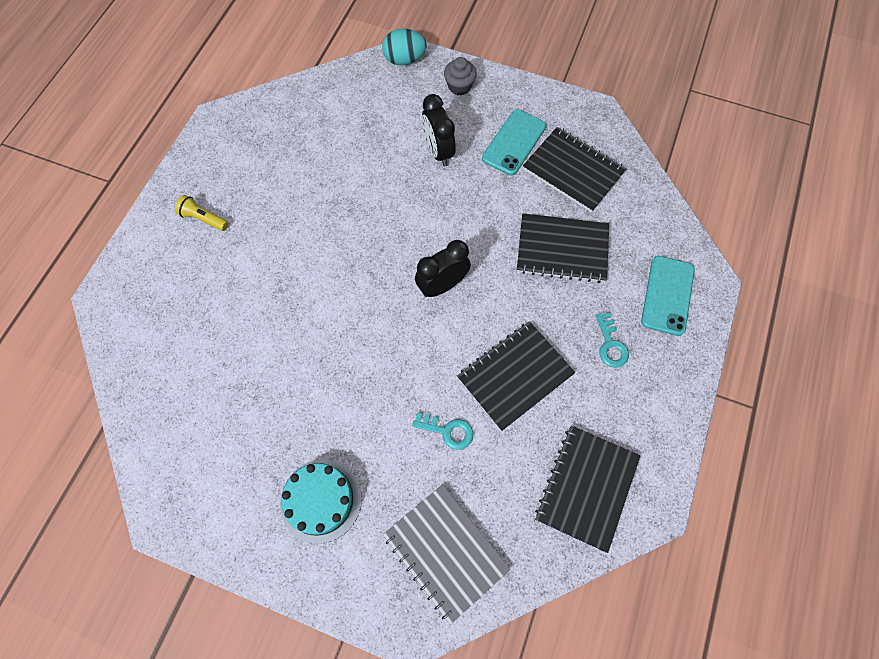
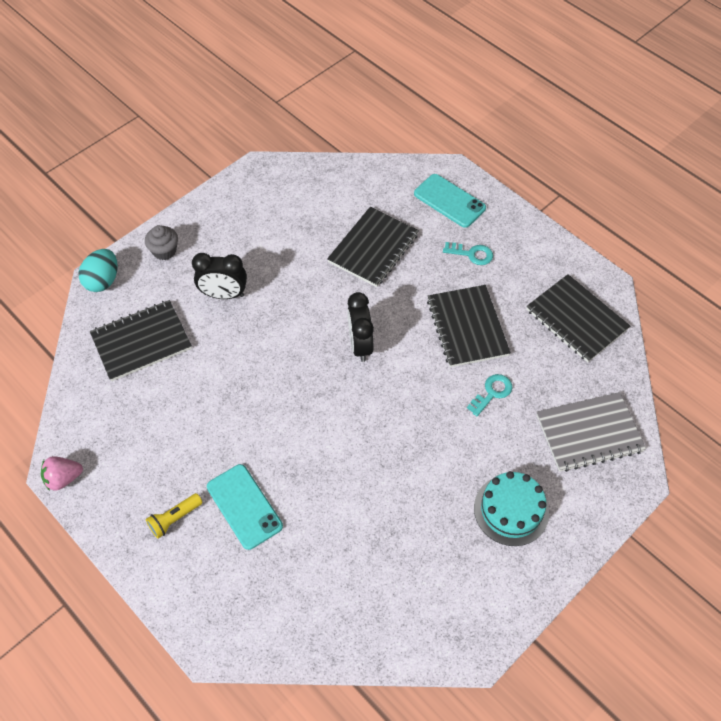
camera: 65 degrees left, 10 degrees down
(210, 126) = (63, 478): none -> pink strawberry
(514, 142) = (251, 236): turquoise phone -> turquoise phone (244, 506)
(573, 171) = (305, 209): black notebook -> black notebook (141, 342)

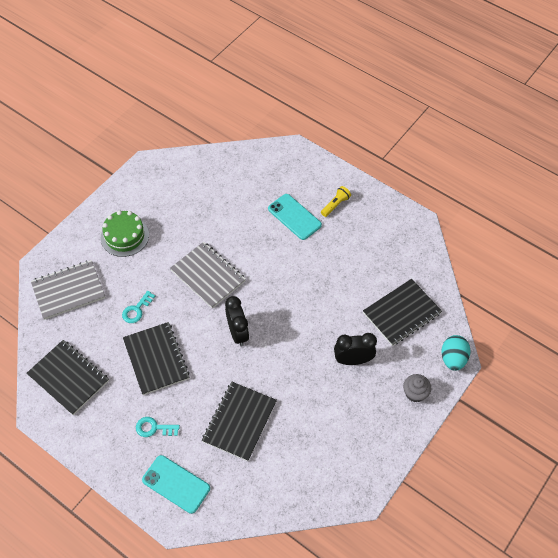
camera: 170 degrees right, 0 degrees up
(63, 478) = (413, 218): pink strawberry -> none
(390, 428) = (208, 276): none -> grey notebook
(511, 510) = (124, 236): turquoise cake -> green cake

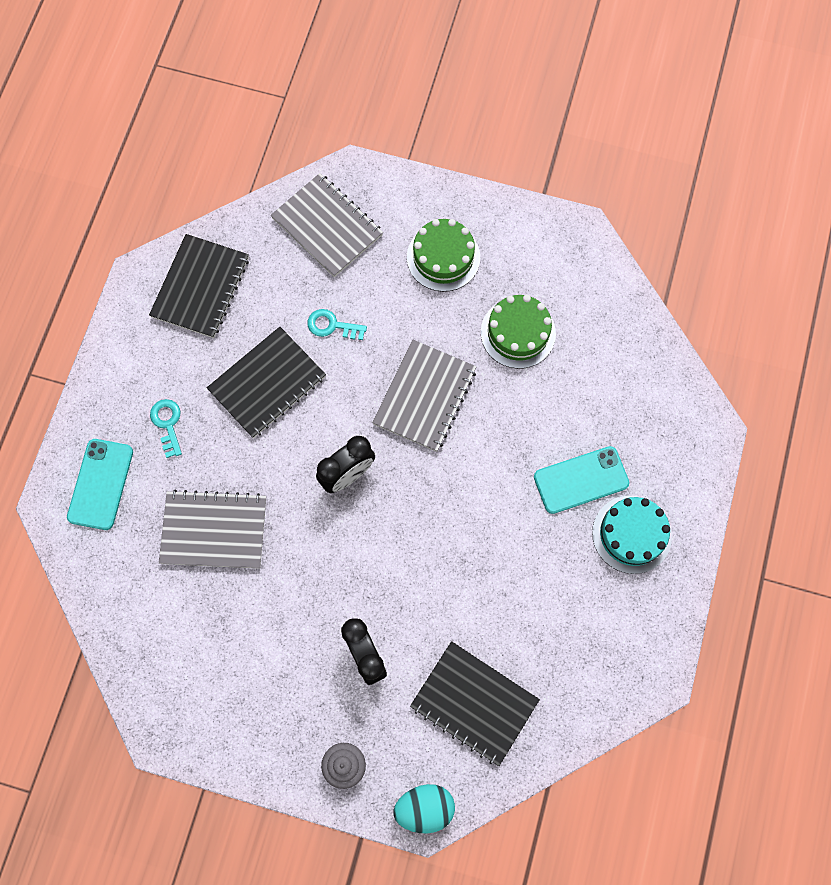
camera: 70 degrees right, 15 degrees up
(192, 216) = (518, 333): none -> green cake
(239, 421) = (214, 530): black notebook -> grey notebook
(294, 217) = (581, 480): turquoise phone -> turquoise phone turned 45 degrees clockwise
(335, 205) = (631, 534): yellow flashlight -> turquoise cake

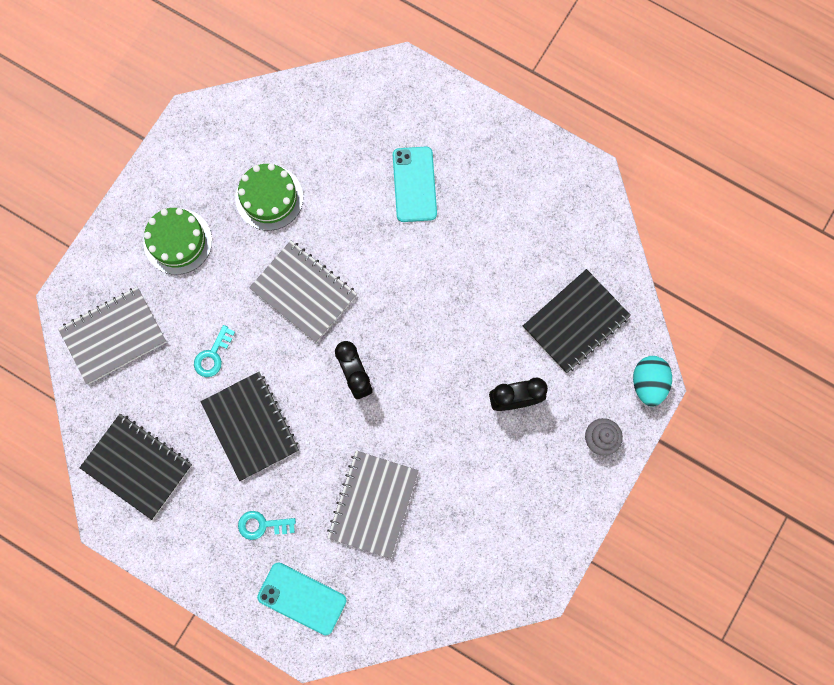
camera: 75 degrees left, 5 degrees up
(631, 534) = (471, 158): turquoise cake -> none

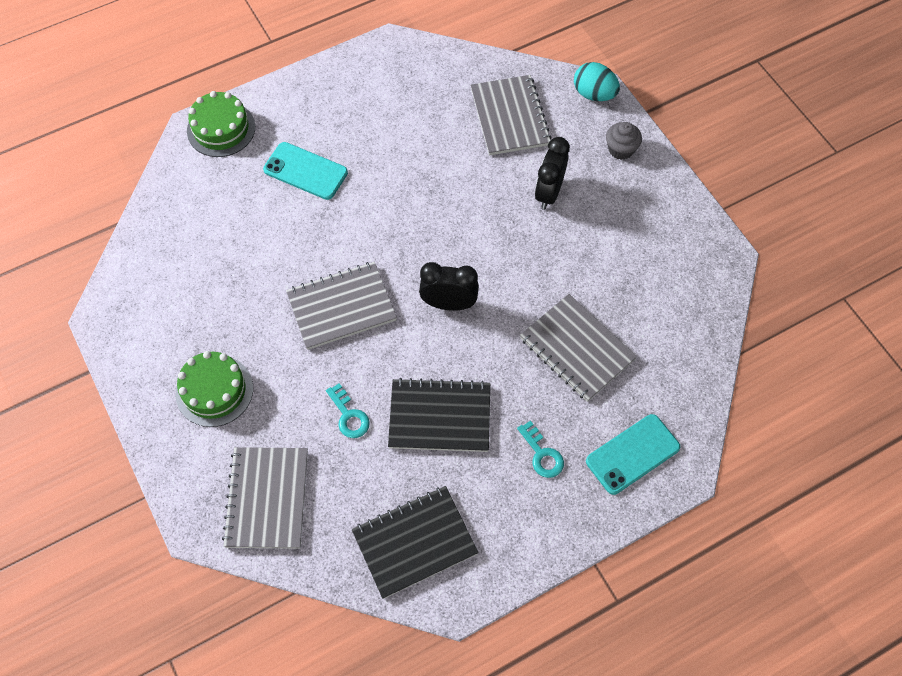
camera: 60 degrees left, 15 degrees down
(262, 525) = (542, 454): turquoise key -> turquoise key turned 60 degrees counterclockwise
(269, 198) = (231, 291): green cake -> green cake (221, 129)
(575, 322) = (509, 117): black notebook -> grey notebook

